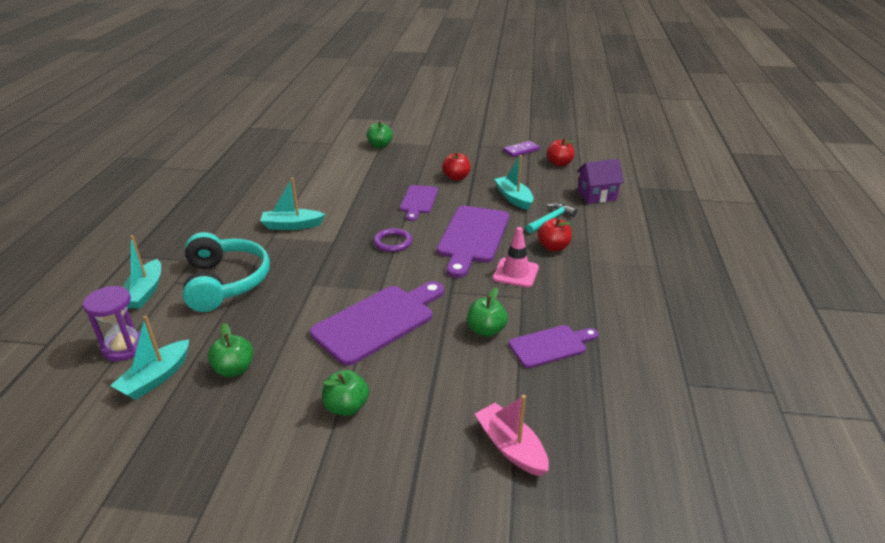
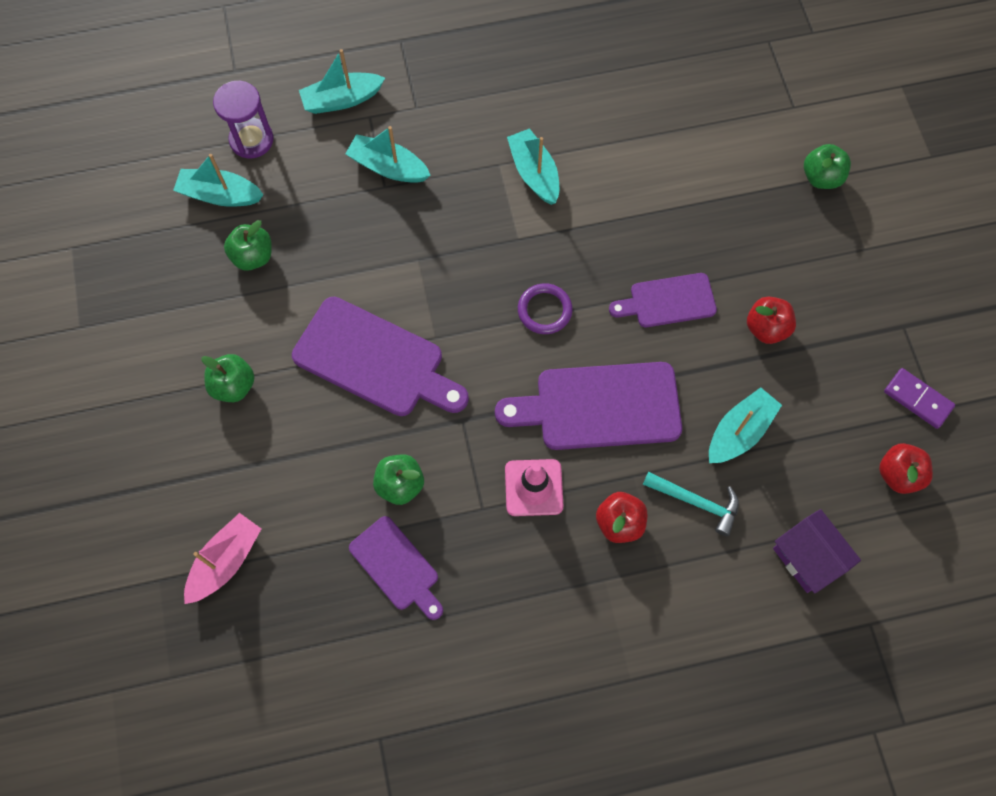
camera: 70 degrees right, 35 degrees up
(226, 282) = (388, 167): turquoise headphones -> turquoise boat

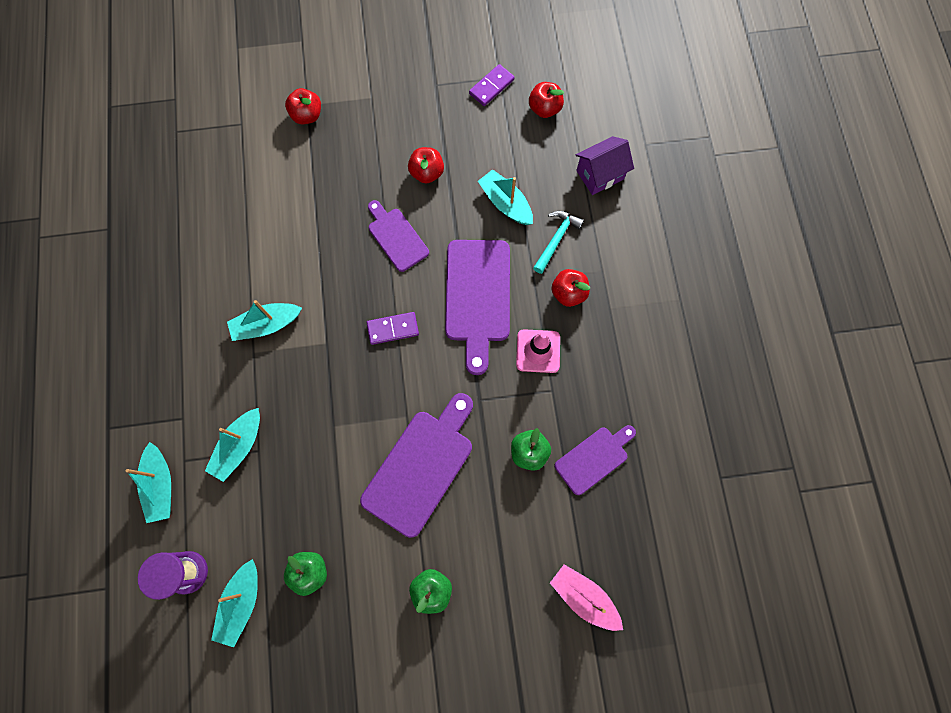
camera: 85 degrees left, 5 degrees up
(544, 310) = (393, 329): purple ring -> purple domino
(668, 301) = (396, 237): purple cutting board -> purple cutting board turned 150 degrees clockwise
(821, 177) = (307, 115): green apple -> red apple

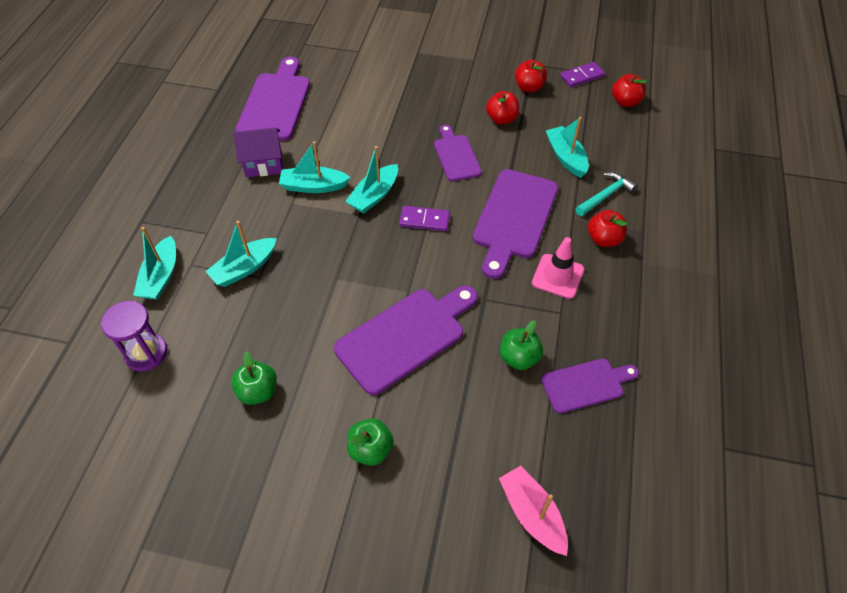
camera: 20 degrees right, 20 degrees down
(180, 228) = (275, 103): none -> purple cutting board
(241, 603) = (181, 396): turquoise boat -> turquoise boat (374, 195)
(307, 115) = (414, 58): red apple -> red apple (529, 87)
(600, 175) = (663, 159): purple house -> purple house (264, 164)

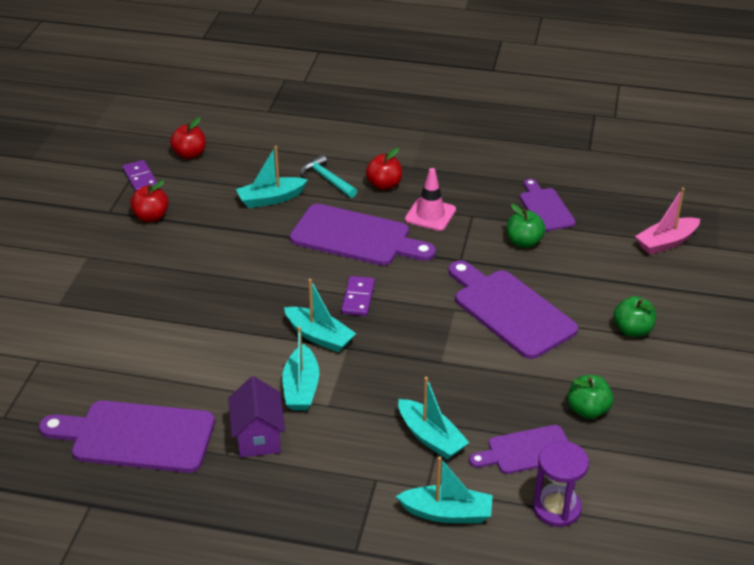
camera: 90 degrees left, 15 degrees down
(456, 156) = (260, 274): purple cutting board -> purple cutting board (526, 451)
(501, 119) = (203, 239): red apple -> none

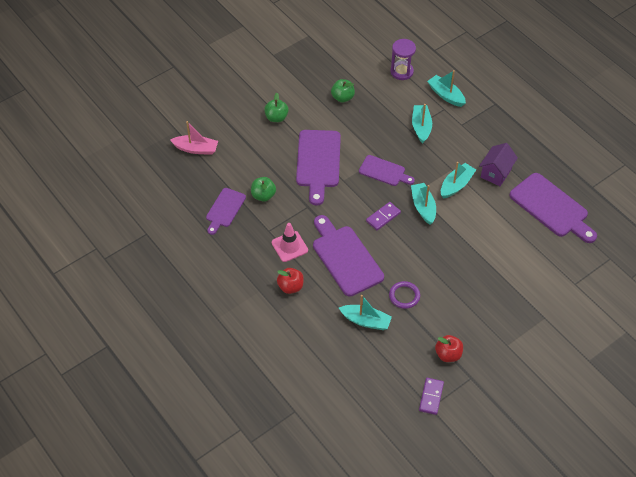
camera: 140 degrees left, 15 degrees up
(190, 154) = (382, 400): red apple -> none
(250, 239) = (404, 296): none -> purple ring
(327, 179) = (318, 315): turquoise hammer -> none
(526, 451) = (388, 98): purple cutting board -> purple cutting board (384, 171)

